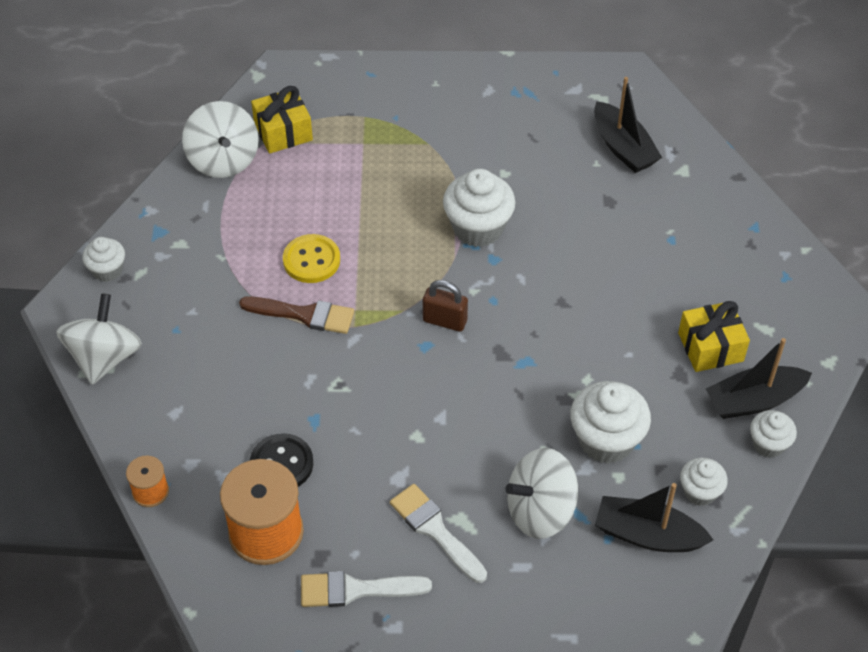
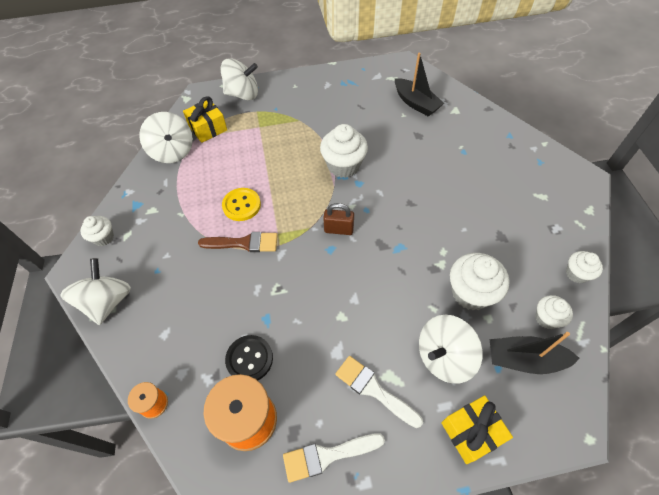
camera: 10 degrees left, 5 degrees up
(349, 83) = (243, 94): none -> white spinning top
(710, 347) = (513, 214): yellow gift -> yellow gift (471, 432)
(754, 400) = (555, 245): black boat -> none

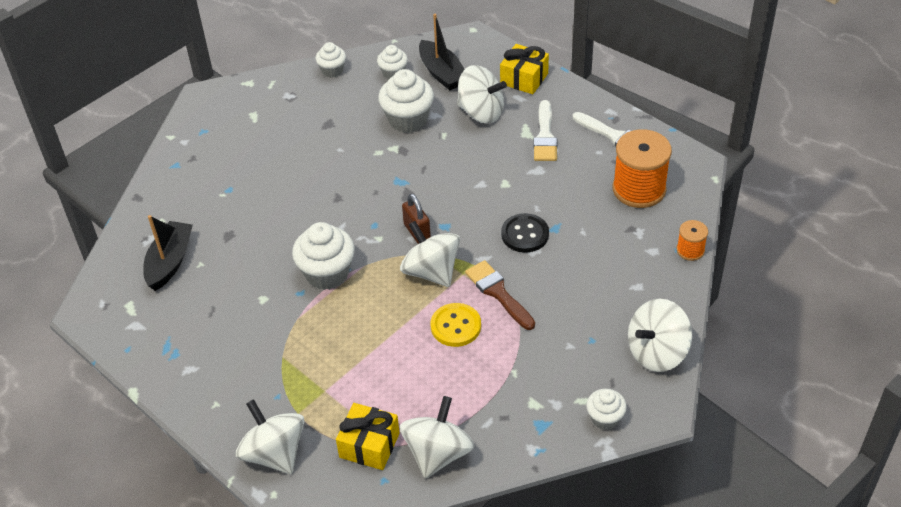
camera: 125 degrees left, 10 degrees down
(249, 359) = (597, 217): black button -> black button (525, 234)
(296, 217) = (431, 271): none -> white spinning top

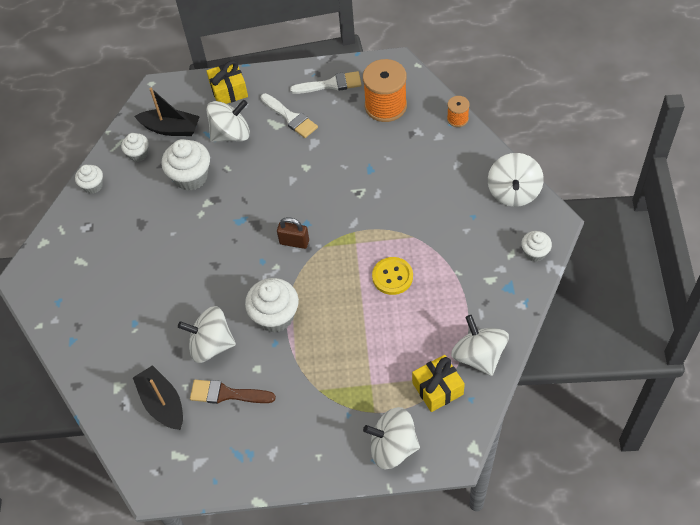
camera: 45 degrees left, 10 degrees up
(431, 271) = (335, 258): white spinning top -> white spinning top (211, 345)
(498, 293) = (390, 236): brown brush -> brown brush (227, 394)
(525, 234) = (358, 188): black button -> none

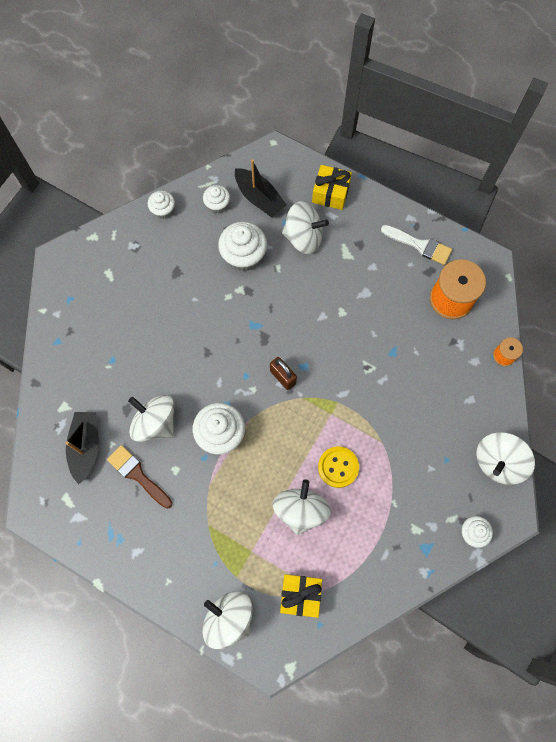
camera: 30 degrees right, 15 degrees up
(290, 117) = (363, 255): white brush -> none
(478, 356) = (354, 591): white spinning top -> white spinning top (301, 510)

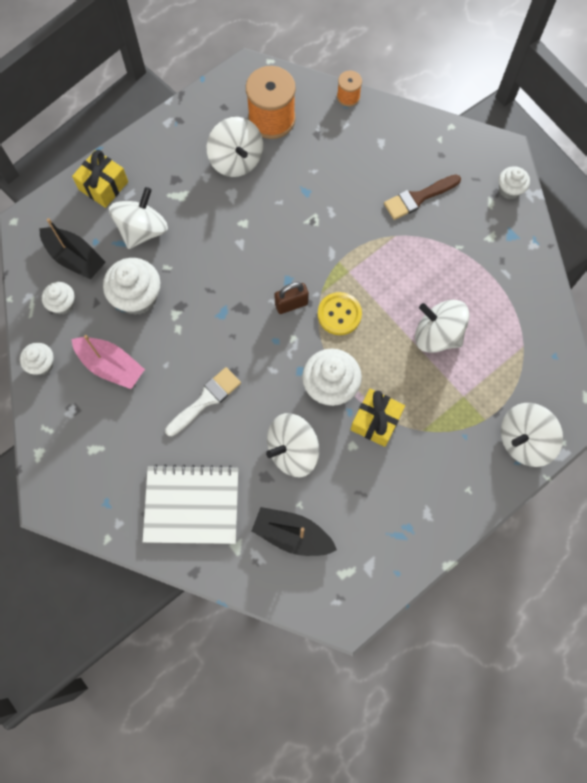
camera: 70 degrees left, 0 degrees up
(87, 361) = (192, 505): none -> white notebook
(138, 475) = (344, 487): brown brush -> brown brush (418, 198)
(179, 259) = (111, 366): none -> pink boat
(259, 198) = (75, 258): black boat -> black boat turned 60 degrees clockwise
(300, 595) = (521, 364): yellow gift -> yellow gift (376, 421)
(338, 467) = (406, 284): yellow button -> yellow button (339, 314)
(419, 245) = (201, 125): white brush -> white brush (206, 400)
(498, 462) = (450, 142): white spinning top -> white spinning top (236, 160)

